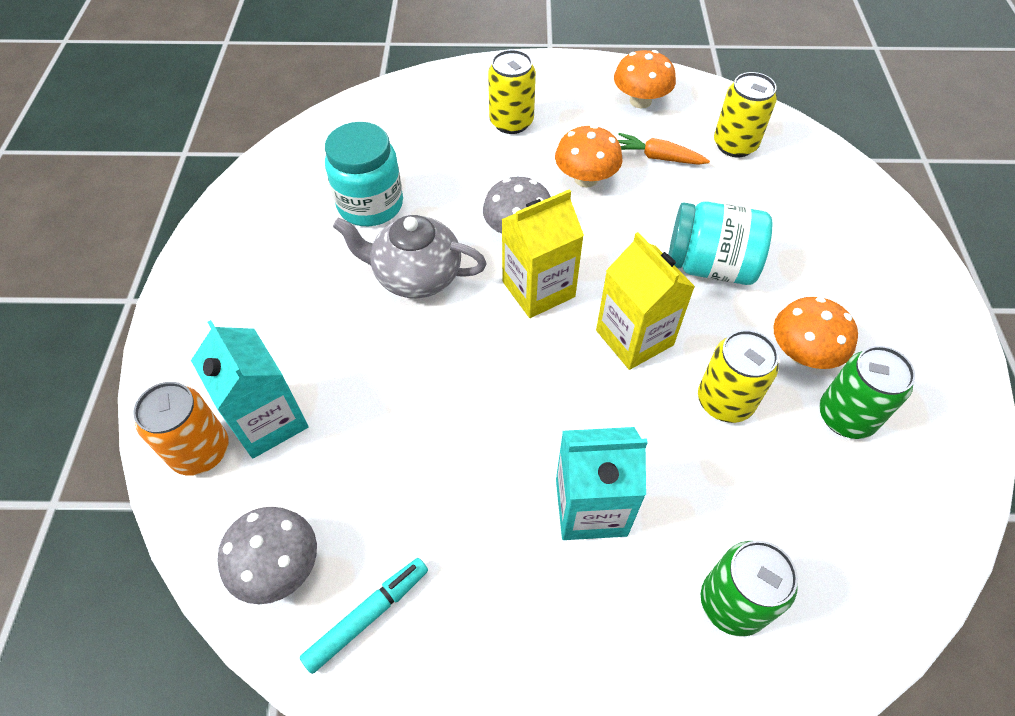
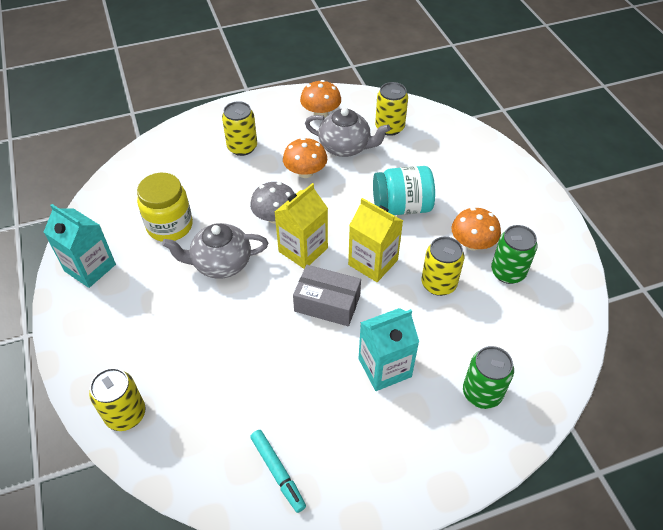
camera: 20 degrees left, 5 degrees down
(200, 451) = (125, 414): orange can -> yellow can
(268, 421) = (162, 381): turquoise carton -> turquoise carton (90, 268)
(279, 566) = (210, 464): grey mushroom -> none
(368, 616) = (278, 472): turquoise marker -> turquoise marker turned 120 degrees clockwise
(370, 205) = (170, 226): turquoise jar -> yellow jar
(542, 379) = (327, 303): none -> grey box
(658, 157) = (345, 147): orange carrot -> grey teapot

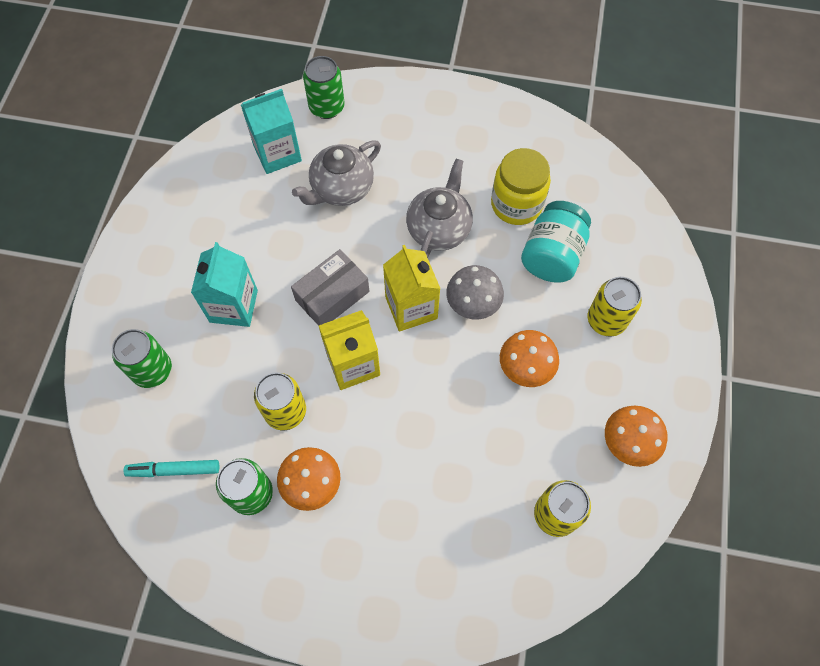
camera: 120 degrees right, 15 degrees up
(90, 268) = (499, 126): turquoise carton -> turquoise carton (277, 153)
(125, 414) = (326, 107): yellow can -> green can
(278, 472) = (206, 184): turquoise marker -> turquoise marker (174, 470)
(345, 147) = (545, 436): grey teapot -> grey teapot (341, 188)
(402, 207) = (410, 441): turquoise jar -> turquoise jar (552, 255)

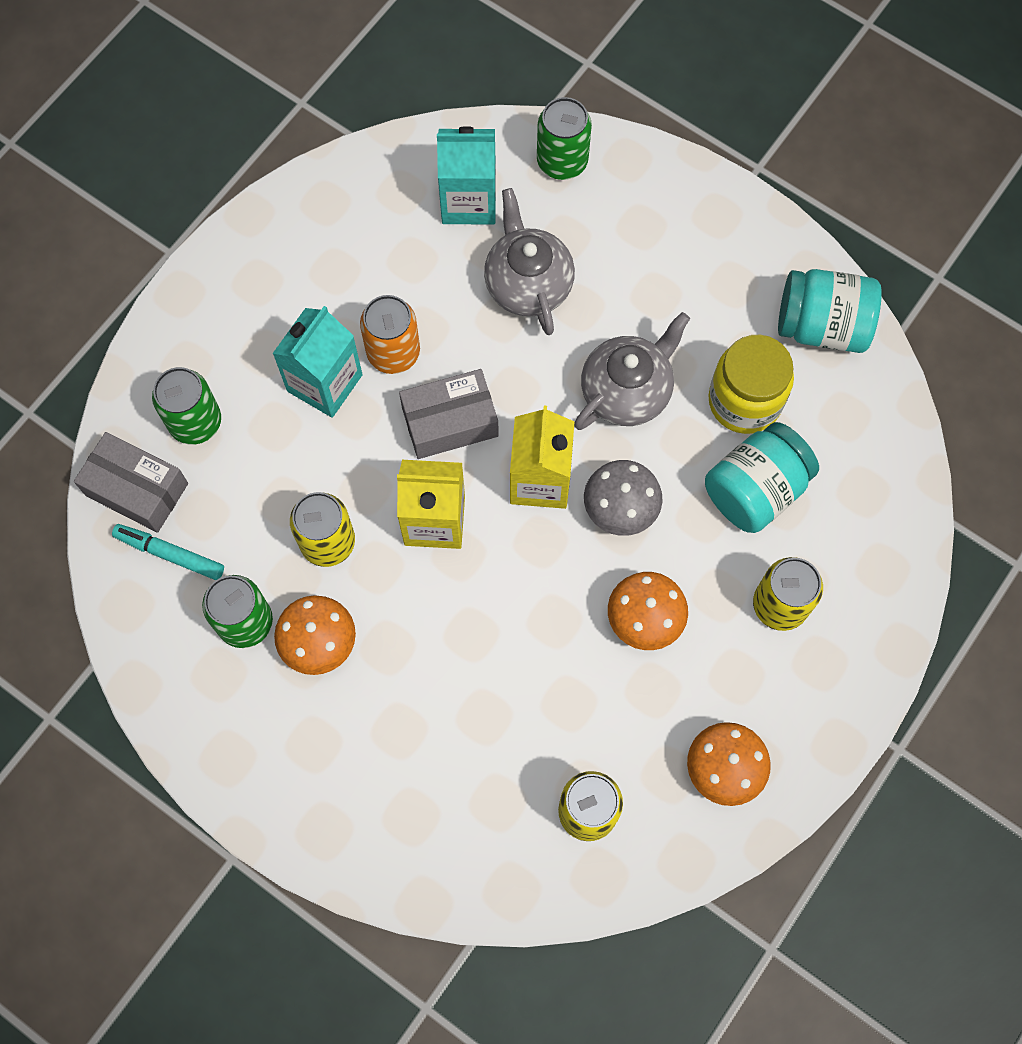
camera: 25 degrees right, 5 degrees up
(129, 435) = (137, 489): none -> grey box
(272, 267) = (393, 352): none -> orange can
(341, 188) = (527, 283): grey teapot -> grey teapot turned 90 degrees clockwise
(539, 141) = (822, 326): none -> turquoise jar

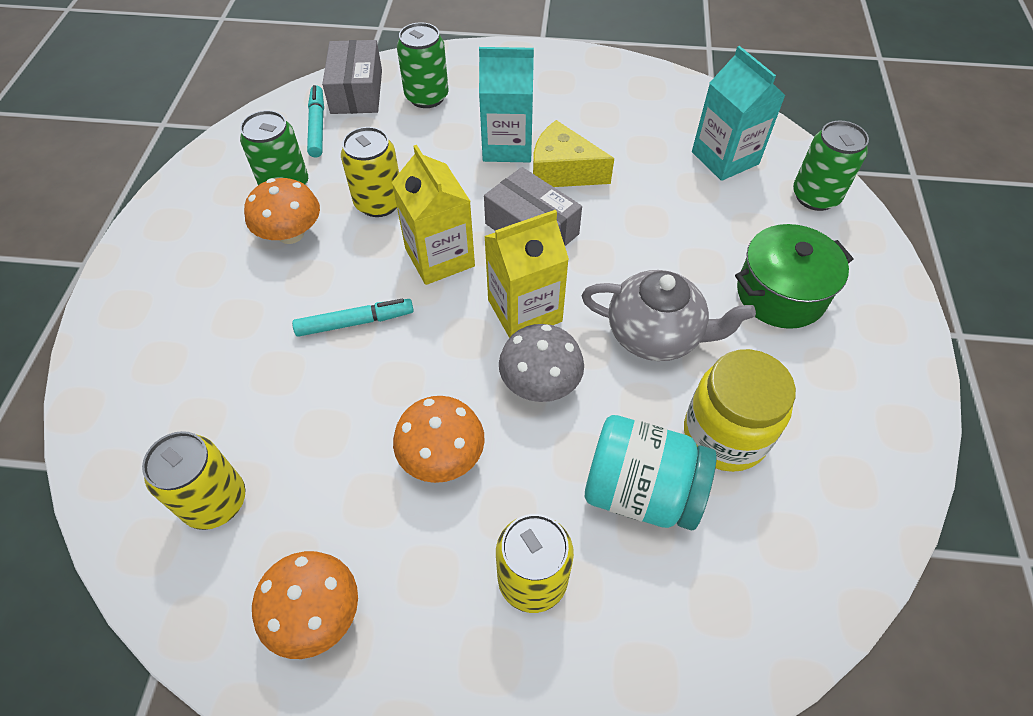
camera: 60 degrees right, 15 degrees down
(393, 352) = (563, 171): orange can -> yellow cheese
(467, 628) = (355, 322): none -> turquoise marker
(527, 283) = (691, 223): grey teapot -> none
(645, 267) = (780, 294): none -> green pot
(822, 326) = (862, 467): turquoise jar -> none

